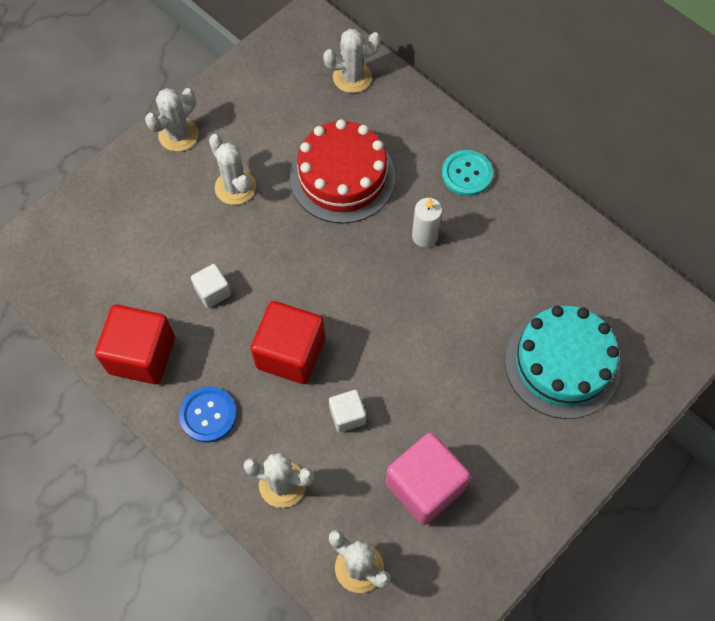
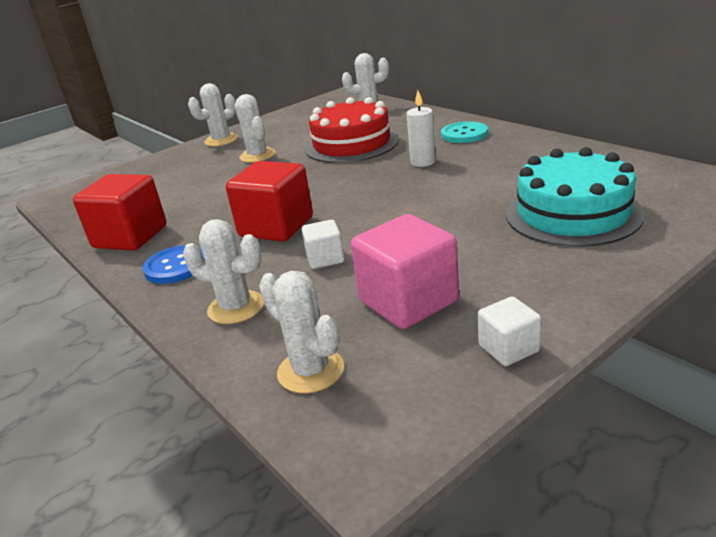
camera: 10 degrees right, 35 degrees down
(213, 292) = (215, 201): white cube -> white cube (508, 348)

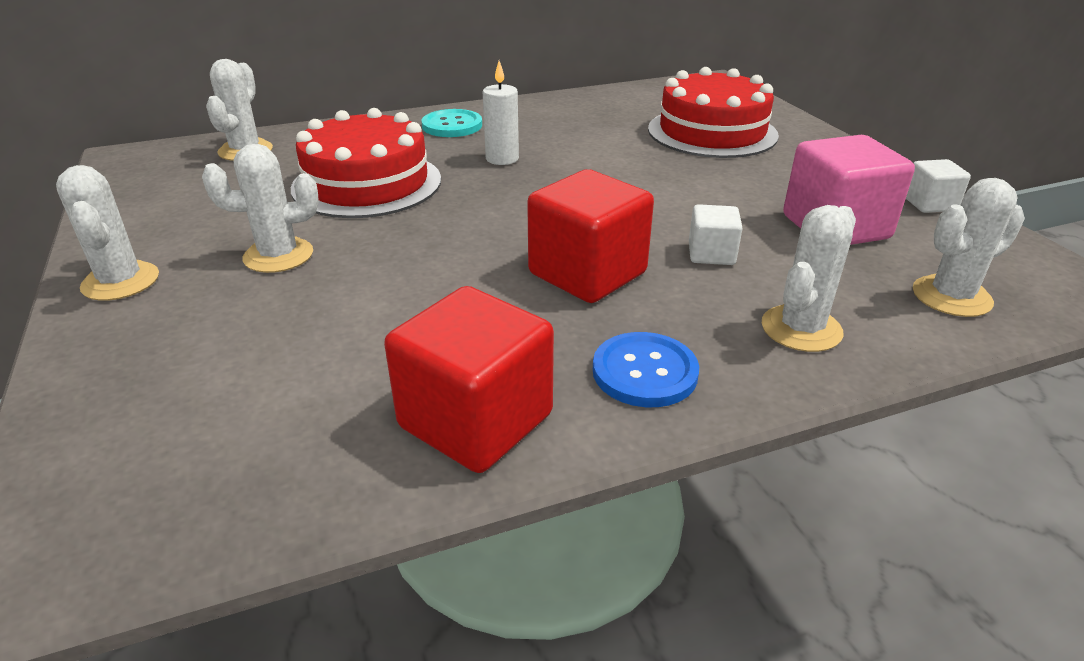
camera: 75 degrees left, 5 degrees up
(572, 214) = (712, 132): turquoise cake -> red cake

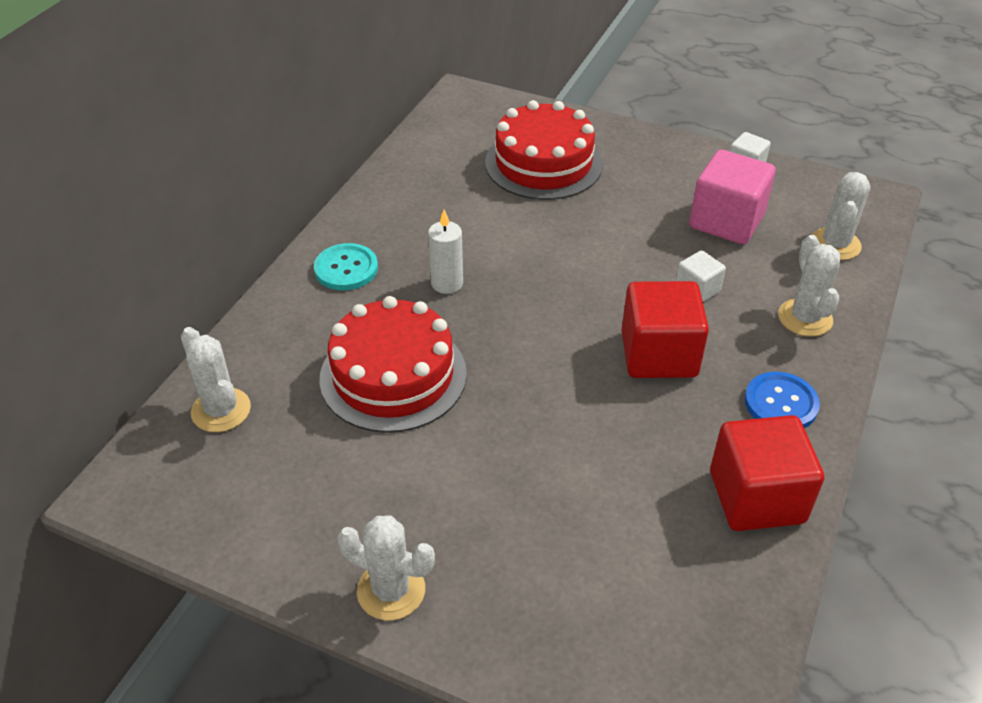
camera: 45 degrees left, 10 degrees up
(278, 256) = (456, 484): white cactus -> none

